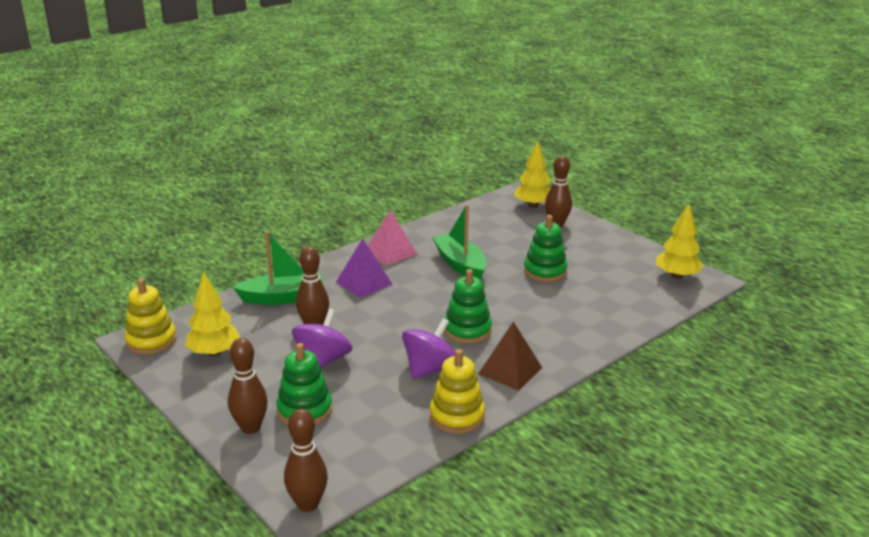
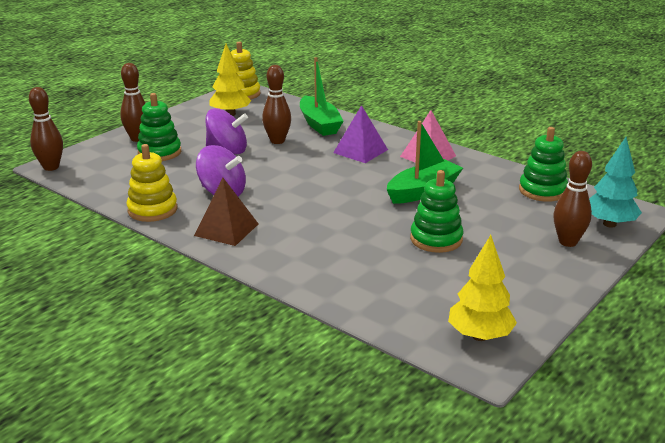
camera: 80 degrees right, 0 degrees up
(467, 330) = (292, 204): green stacking toy -> green stacking toy (542, 191)
(533, 206) = (609, 224): yellow tree -> turquoise tree

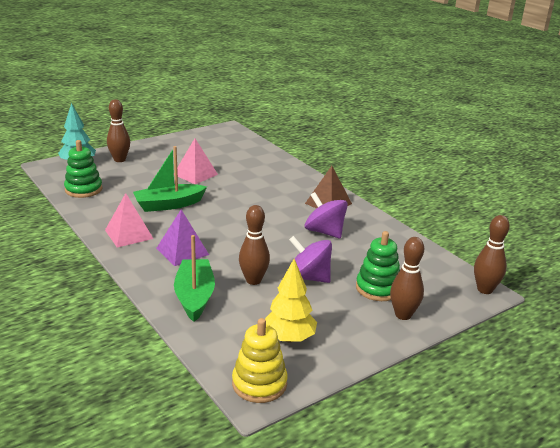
camera: 165 degrees left, 0 degrees up
(152, 210) = (381, 227): yellow stacking toy -> none
(436, 239) = (195, 174): green stacking toy -> pink pyramid
(480, 336) = (220, 135): yellow tree -> none

